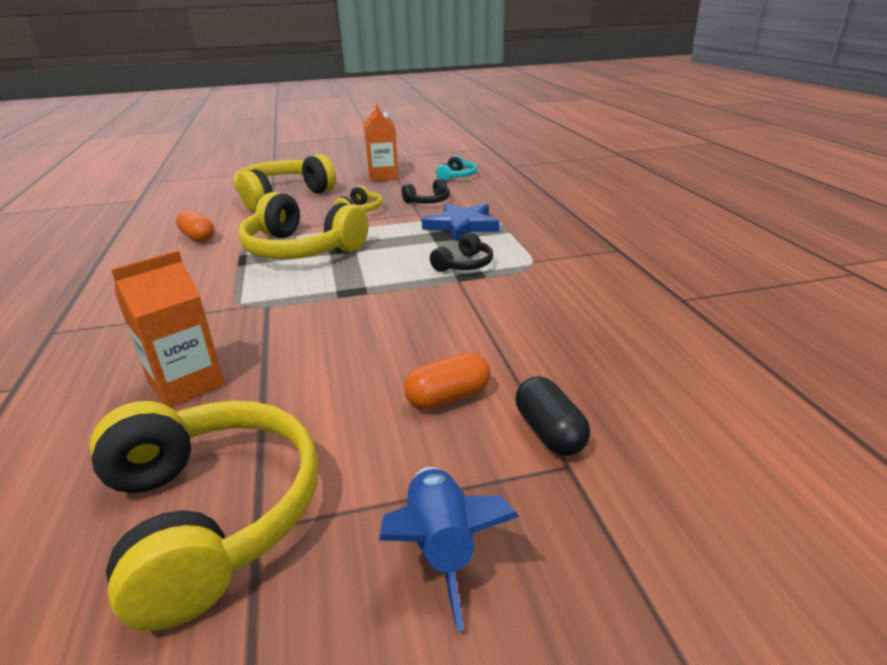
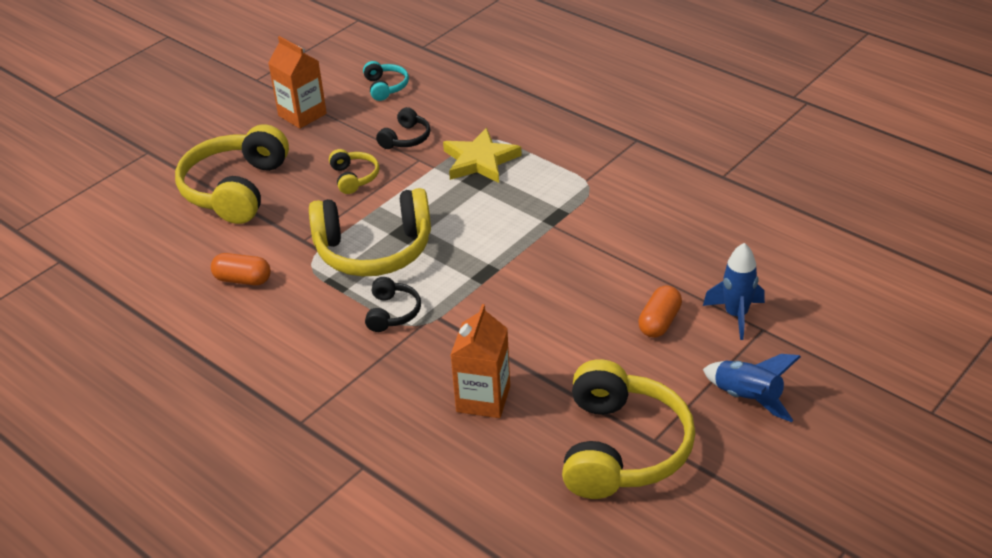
camera: 35 degrees left, 10 degrees up
(211, 515) = (622, 448): yellow headphones -> yellow headphones turned 75 degrees clockwise
(462, 226) = (480, 160): blue star -> yellow star
(464, 265) = (538, 207): black headphones -> black headphones (392, 313)
(549, 432) = (736, 315): black capsule -> blue rocket

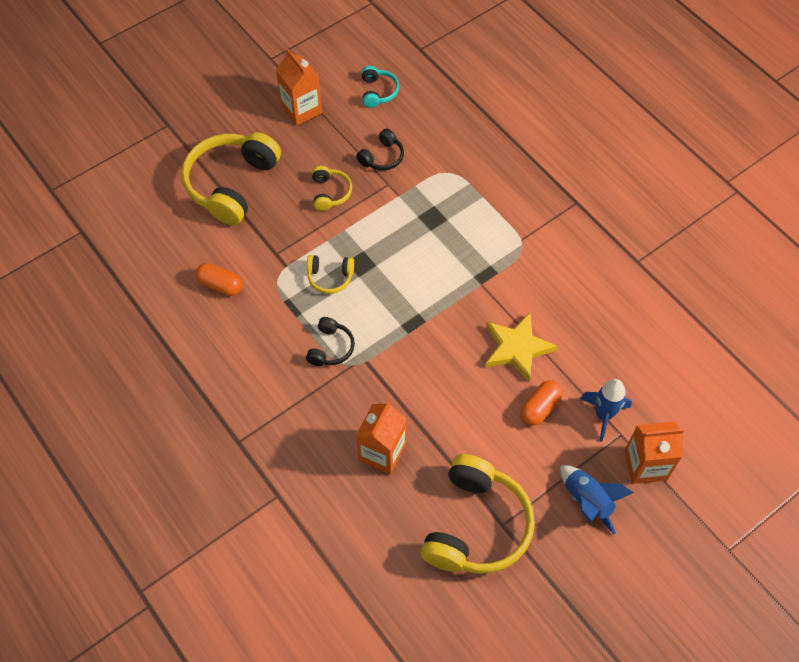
camera: 10 degrees right, 20 degrees up
(374, 250) = (330, 277): yellow headphones -> yellow headphones, size x0.47
(480, 160) = (438, 197): yellow star -> yellow star (517, 348)
(802, 352) = (645, 465): none -> orange carton

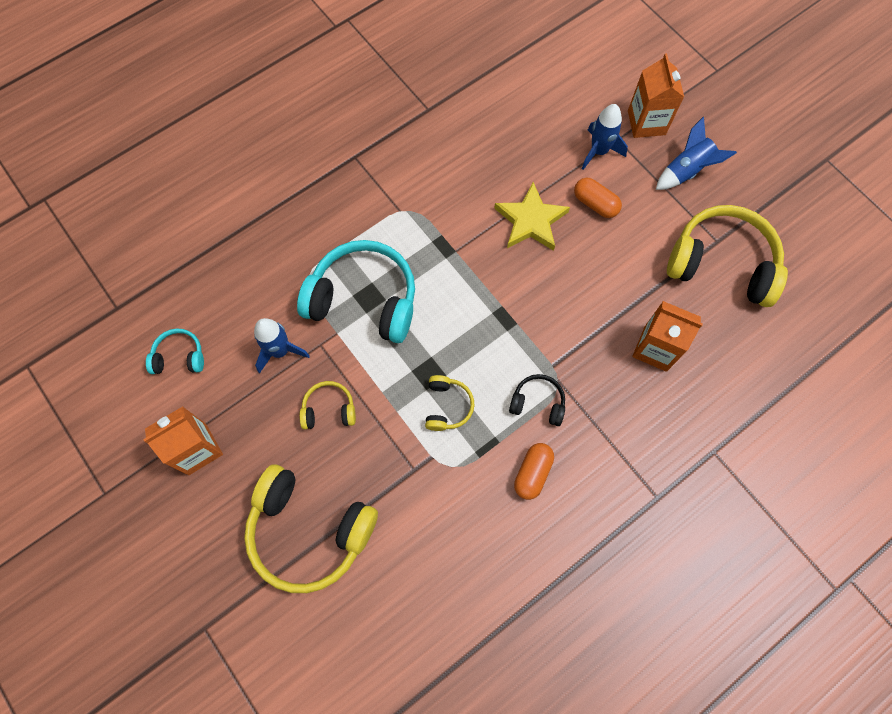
camera: 90 degrees left, 10 degrees up
(220, 285) = (458, 534): orange capsule -> orange capsule (532, 473)
(382, 157) = (280, 351): black headphones -> blue rocket
(430, 214) = (364, 299): none -> turquoise headphones

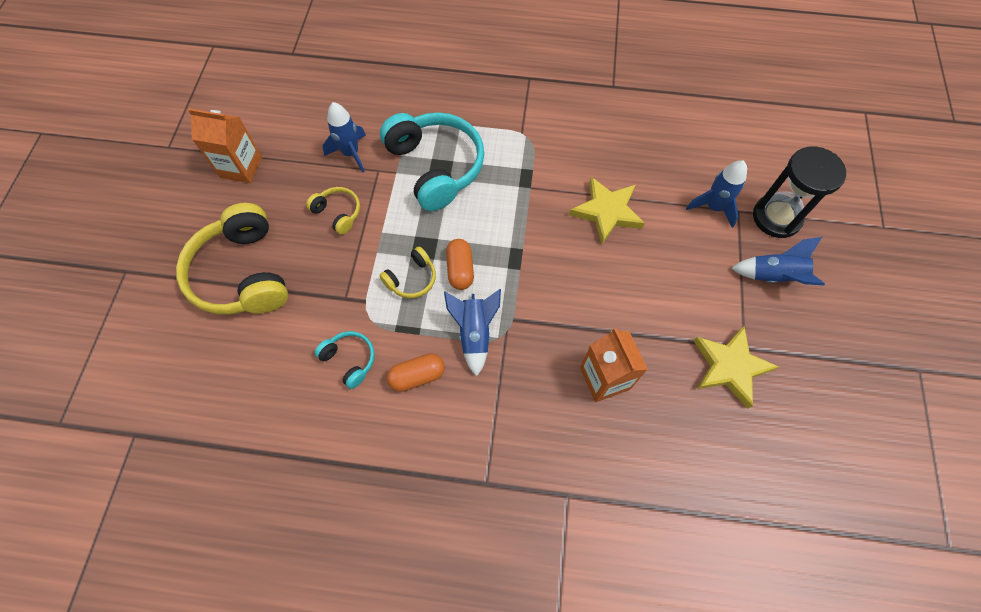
camera: 45 degrees right, 5 degrees down
(179, 356) = (292, 108): turquoise headphones -> turquoise headphones (350, 360)
(538, 402) = (474, 334): black headphones -> blue rocket
(595, 204) = (670, 240): orange capsule -> orange capsule (460, 270)
(646, 122) = (776, 217): orange carton -> black hourglass
(722, 263) = (730, 367): yellow headphones -> yellow star

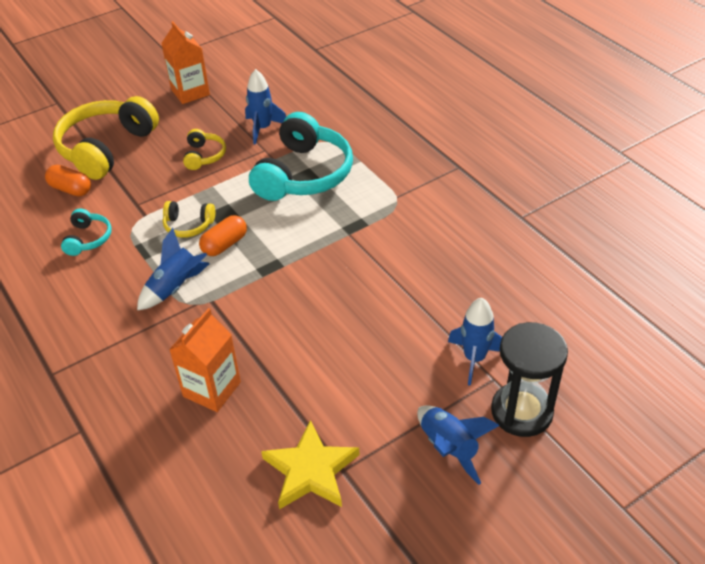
camera: 50 degrees right, 20 degrees down
(417, 376) = (108, 280): orange capsule -> orange capsule (71, 189)
(607, 211) = (381, 292): yellow star -> none

